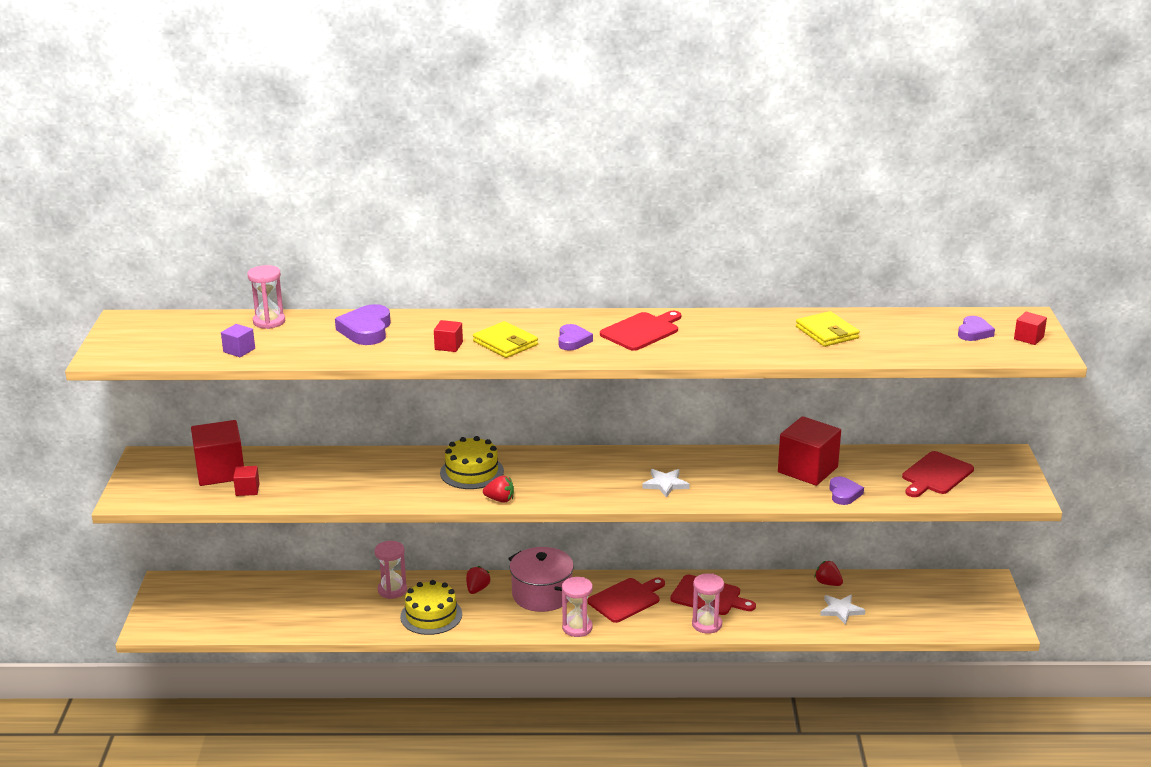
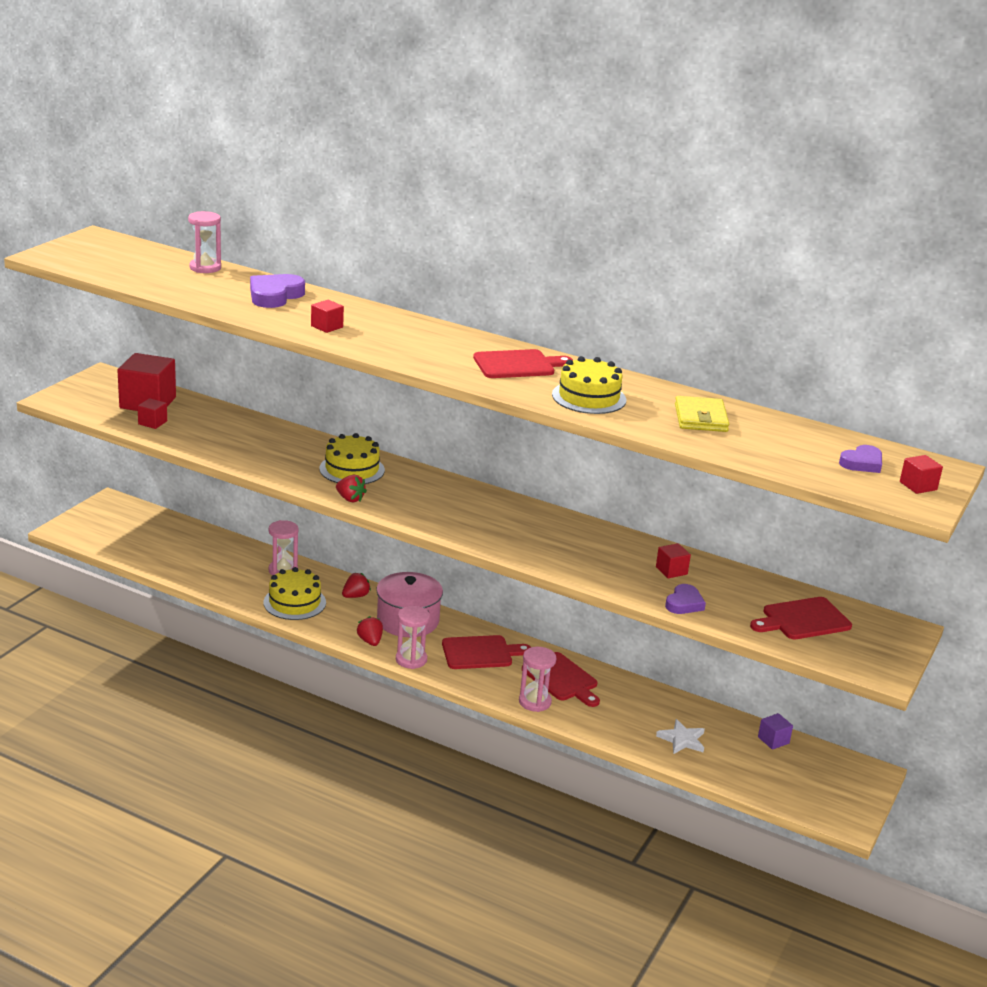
camera: 25 degrees right, 0 degrees up
(239, 350) = (152, 281): purple cube -> purple cube (773, 740)
(505, 343) = (379, 339): yellow wallet -> none
(573, 341) = (442, 354): purple heart -> none
(665, 484) = (515, 536): white star -> none
(728, 342) = (589, 397): none -> yellow cake
(807, 470) = (671, 571): red cube -> red cube, size x0.47
(828, 583) = (693, 711): red strawberry -> red strawberry (370, 641)

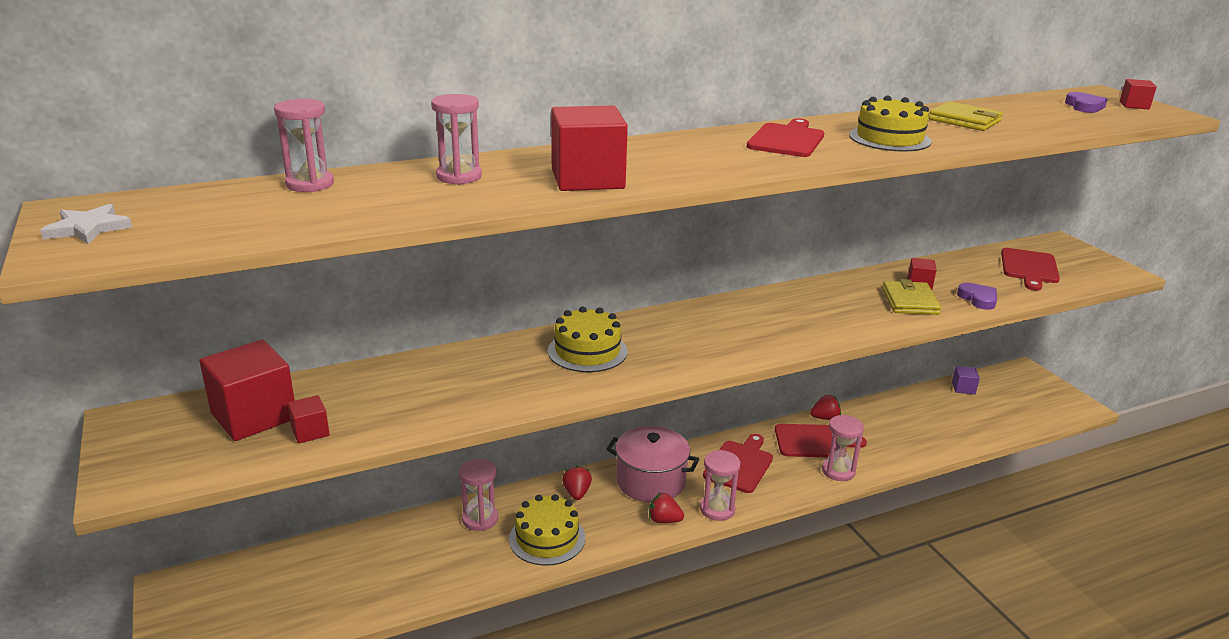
camera: 50 degrees left, 0 degrees up
(274, 295) = (459, 176): purple heart -> pink hourglass
(327, 326) = (587, 179): red cube -> red cube, size x2.11
(350, 499) = (650, 375): red strawberry -> red strawberry (825, 418)
(626, 572) = (910, 301): none -> yellow wallet
(682, 740) = (939, 426): white star -> white star (88, 228)

